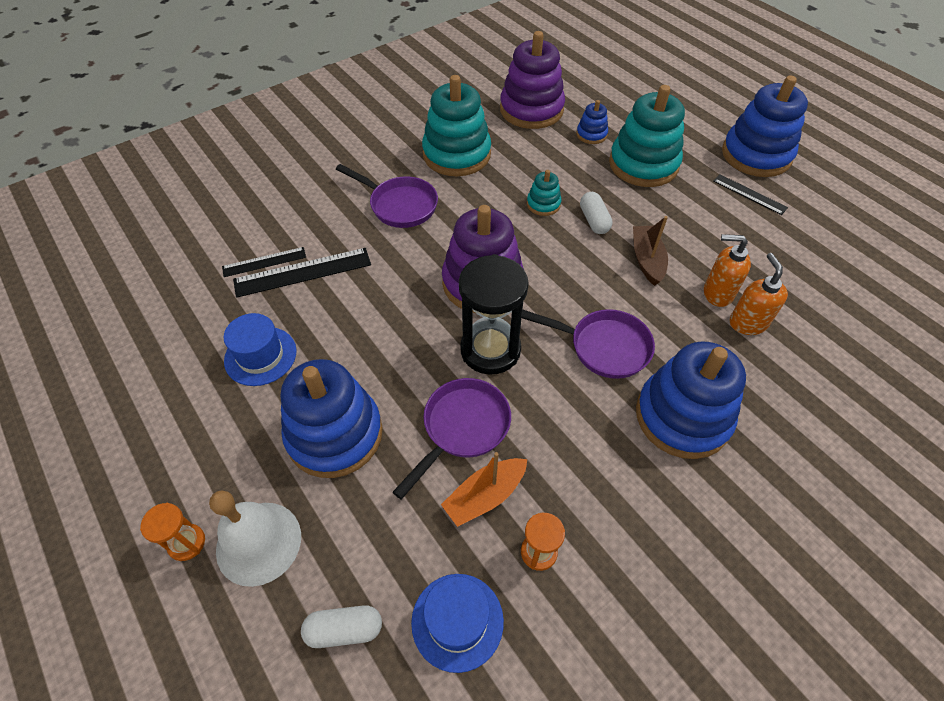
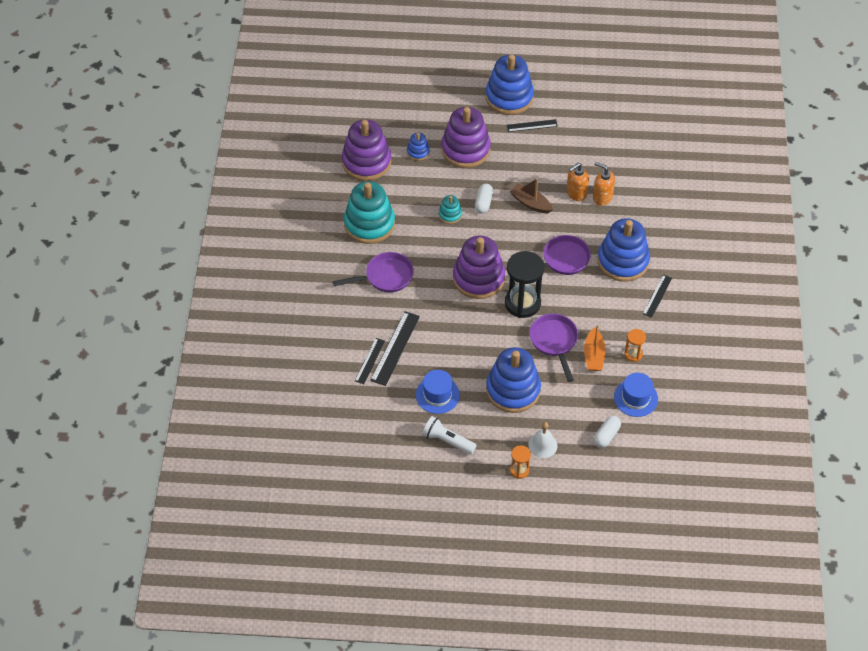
camera: 50 degrees left, 0 degrees up
(187, 414) = (447, 441): none -> white flashlight
(258, 542) = (542, 445): white bell -> white bell, size x0.66
(594, 220) = (483, 203): white capsule -> white capsule turned 75 degrees clockwise
(643, 164) = (465, 149): turquoise stacking toy -> purple stacking toy
(677, 506) = (657, 296): none -> black ruler

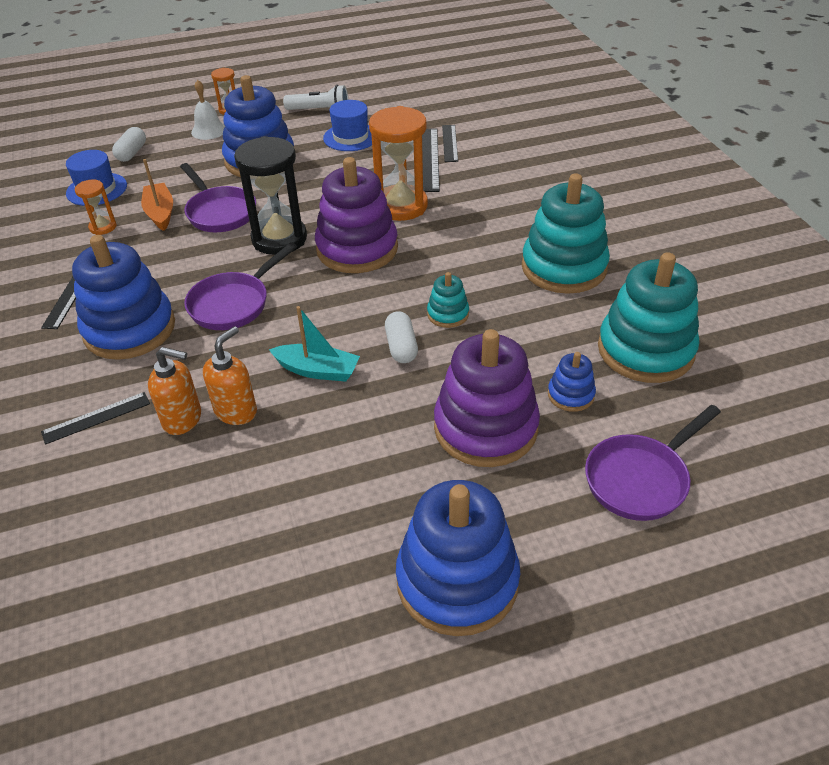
camera: 160 degrees right, 10 degrees down
(366, 162) = (645, 350): purple stacking toy -> turquoise stacking toy
(385, 276) = (491, 217): purple pan -> purple pan (640, 479)
(435, 306) = (401, 206): none -> orange hourglass
(530, 203) = (317, 370): brown boat -> turquoise boat
(532, 125) = (374, 524): black ruler -> black ruler (96, 417)

